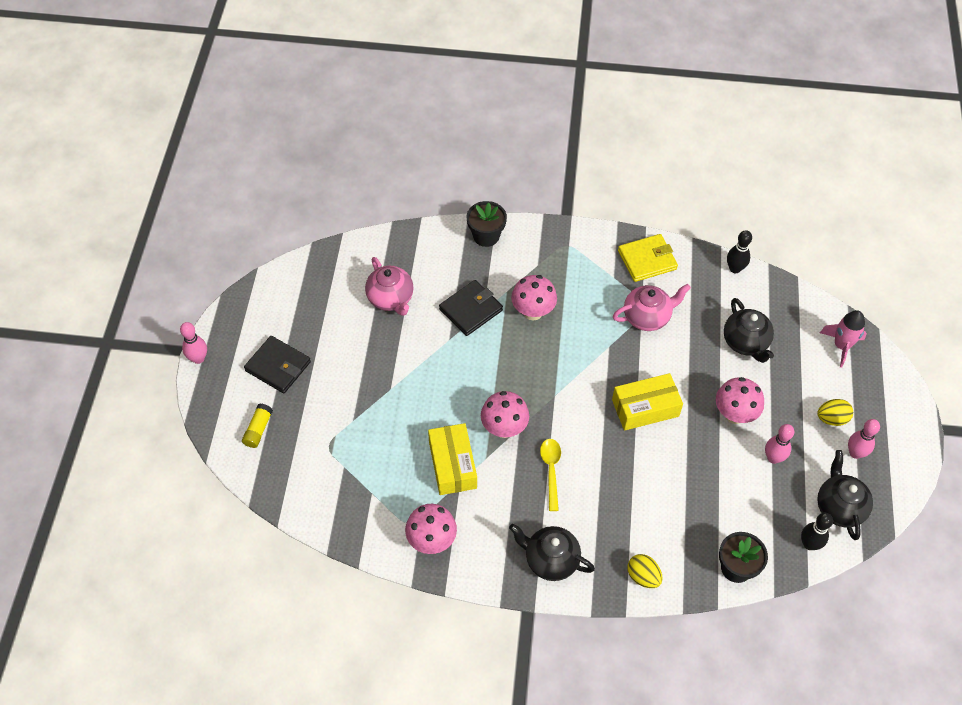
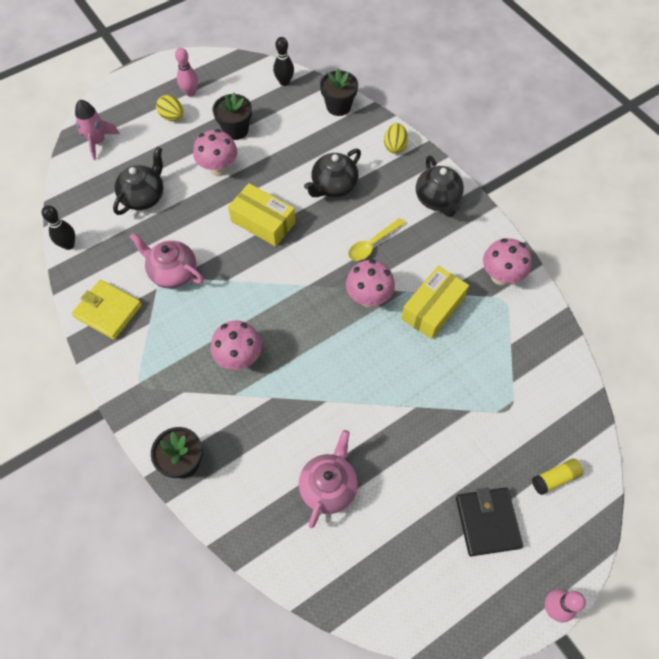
camera: 130 degrees left, 5 degrees up
(471, 310) = (280, 408): black wallet -> none
(773, 458) = (235, 130): pink bowling pin -> black flower pot
(839, 507) = (242, 81): black teapot -> black teapot (333, 186)

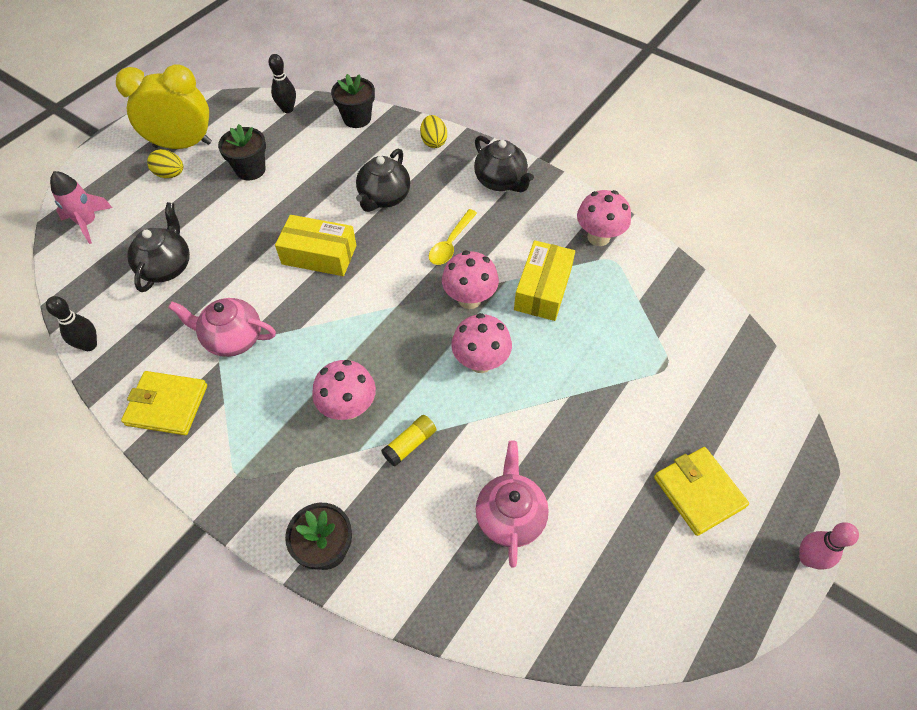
camera: 20 degrees left, 5 degrees down
(190, 93) = (183, 145): pink bowling pin -> yellow clock
(218, 168) = (246, 213): pink mushroom -> pink mushroom (480, 362)
(487, 522) = (698, 492): black wallet -> yellow wallet
(555, 478) = (745, 421): yellow glue stick -> yellow glue stick (410, 444)

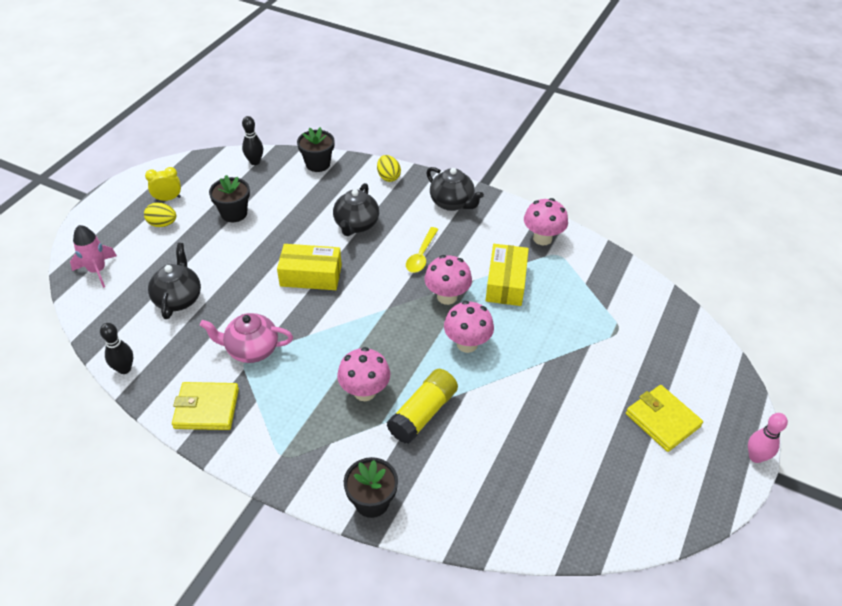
camera: 10 degrees left, 10 degrees down
(183, 145) = (168, 199): yellow clock -> yellow clock, size x0.48
(410, 444) = (423, 413): yellow glue stick -> yellow glue stick, size x1.69
(510, 516) = (517, 457): pink teapot -> none

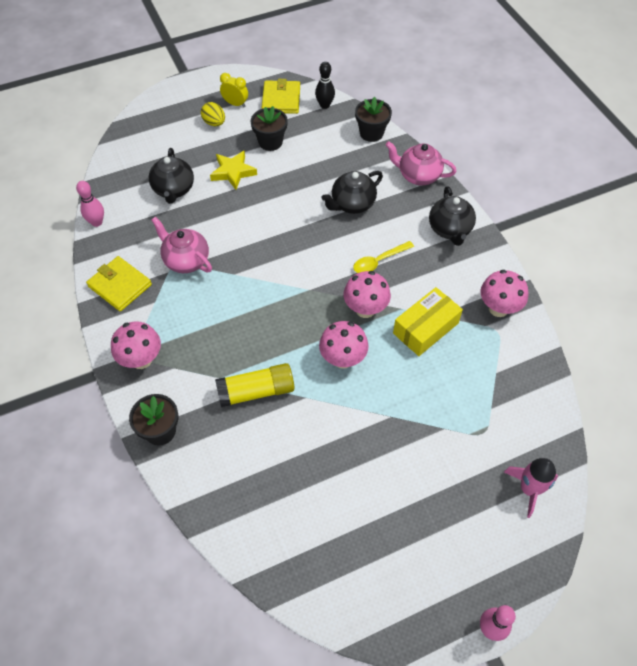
camera: 40 degrees right, 10 degrees up
(97, 270) = (142, 136): pink rocket -> pink rocket (529, 489)
(124, 369) = (97, 222): black bowling pin -> pink bowling pin
(178, 299) = (174, 190): black teapot -> black teapot turned 135 degrees clockwise
(223, 254) = (233, 172): none -> yellow star
(311, 275) = (279, 227): yellow box -> none
(364, 391) = (231, 345): pink mushroom -> pink mushroom (141, 359)
(388, 177) = (418, 176): yellow egg -> pink teapot
(662, 420) = (440, 535): yellow wallet -> yellow wallet (281, 99)

